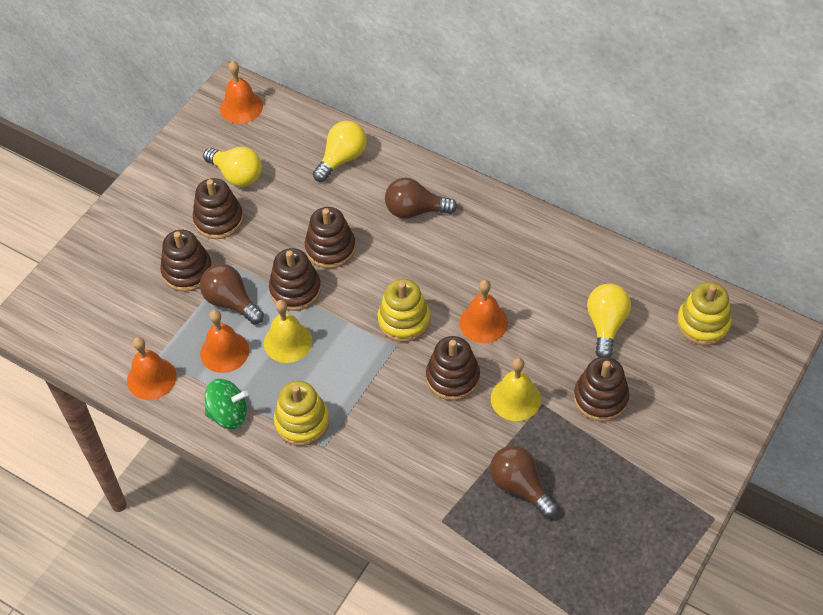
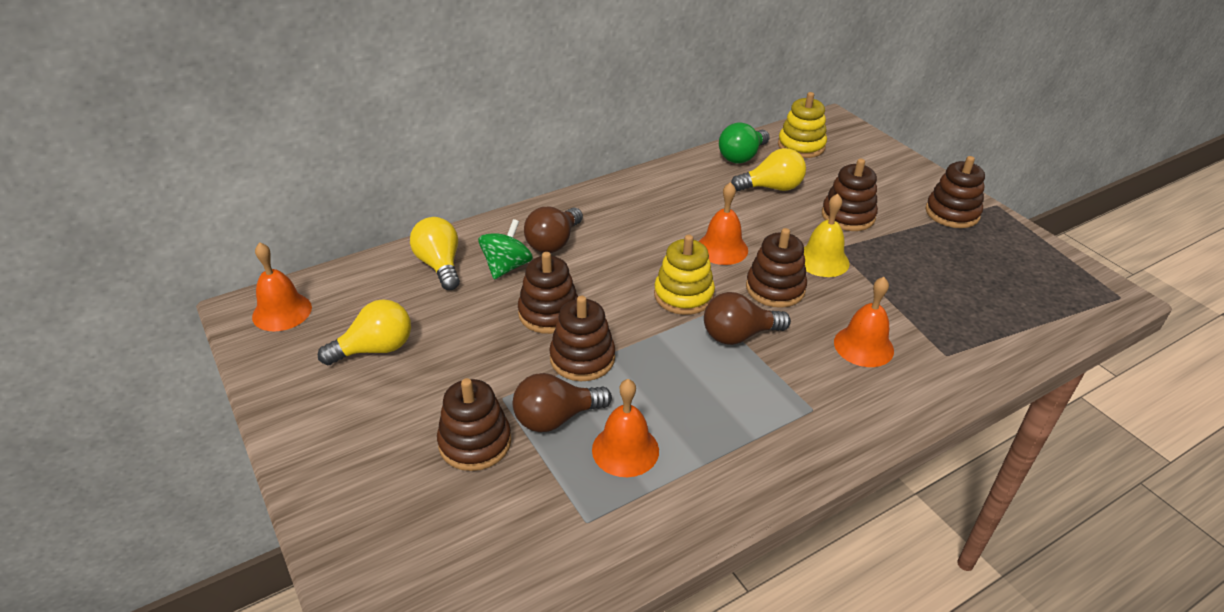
camera: 65 degrees left, 15 degrees down
(151, 378) = (617, 540): orange bell -> orange bell (863, 346)
(218, 220) = (424, 387): brown stacking toy -> brown stacking toy (952, 213)
(228, 414) = (722, 479): green spinning top -> green spinning top (506, 267)
(288, 342) = (650, 389): yellow bell -> none
(302, 422) = (770, 416): yellow stacking toy -> none
(520, 486) = (925, 292): brown light bulb -> brown light bulb (738, 335)
(606, 325) = (772, 188): yellow light bulb -> yellow light bulb turned 135 degrees clockwise
(644, 284) = (742, 156): none -> green light bulb

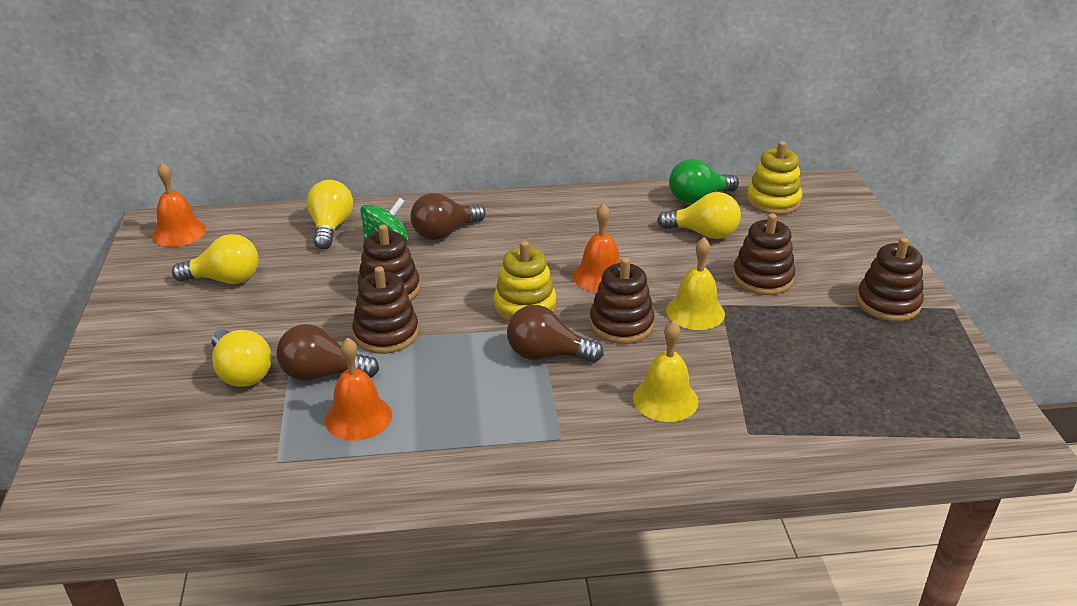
camera: 25 degrees right, 5 degrees down
(475, 442) = (241, 373): brown stacking toy -> yellow light bulb
(863, 346) = (665, 399): orange bell -> yellow bell

